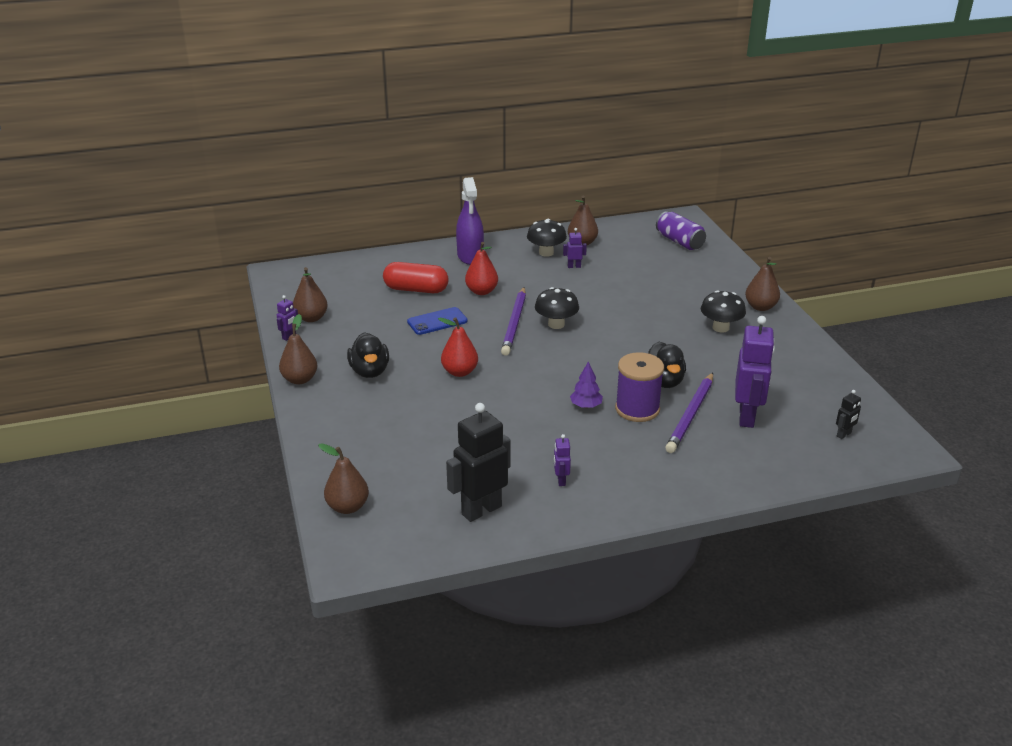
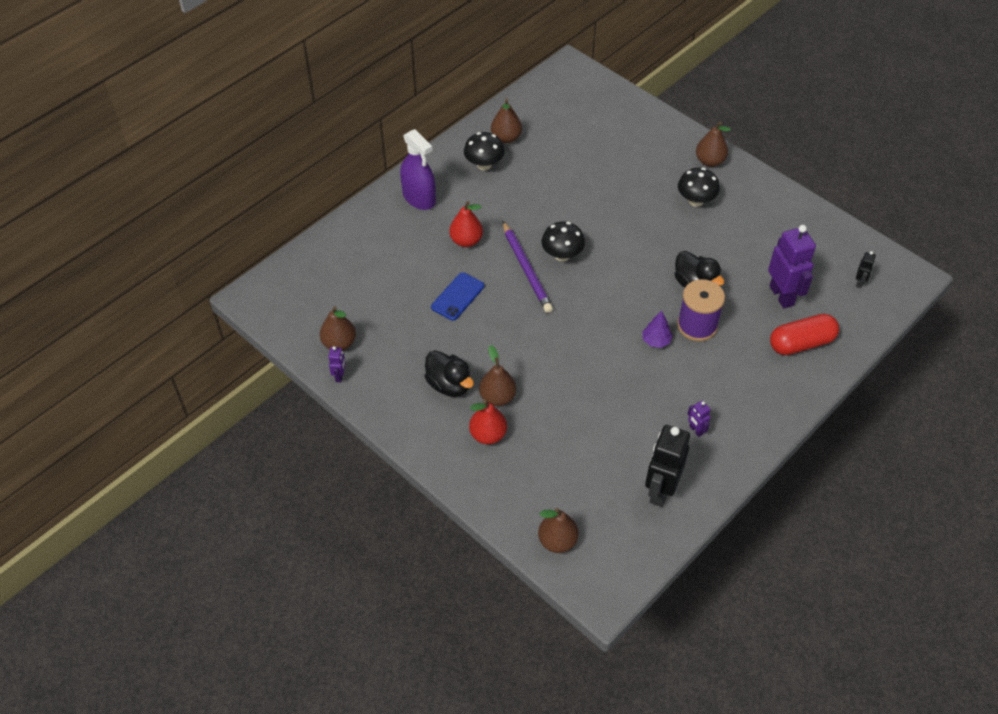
camera: 30 degrees left, 20 degrees up
(300, 379) = (396, 423): brown pear -> brown pear (497, 397)
(416, 289) = (405, 264): red capsule -> red capsule (801, 343)
(459, 372) = (526, 349): red pear -> red pear (488, 435)
(574, 266) = (522, 173): purple robot -> none
(679, 242) = (589, 102): purple can -> none
(691, 415) = (741, 313): purple pencil -> none

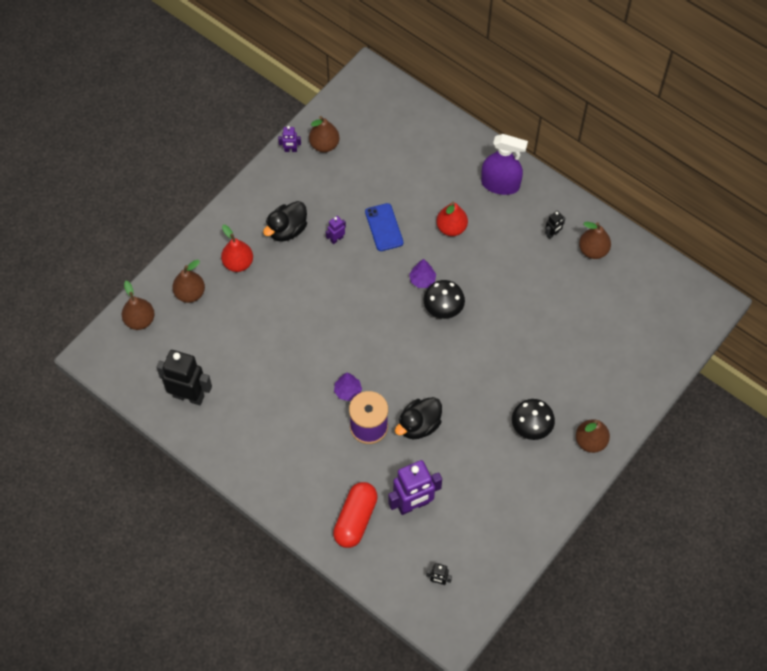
camera: 85 degrees right, 10 degrees up
(419, 198) = (500, 184): purple spray bottle -> purple spray bottle turned 120 degrees counterclockwise
(458, 296) = (384, 227): blue phone -> blue phone turned 45 degrees clockwise
(484, 164) = (552, 234): black mushroom -> black robot
(497, 397) = (276, 267): brown pear -> brown pear (190, 293)
(526, 269) = (422, 280): purple pencil -> purple tree
(696, 430) = (251, 424): purple robot -> purple robot (336, 239)
(801, 343) = (355, 519): red capsule -> red capsule turned 45 degrees clockwise

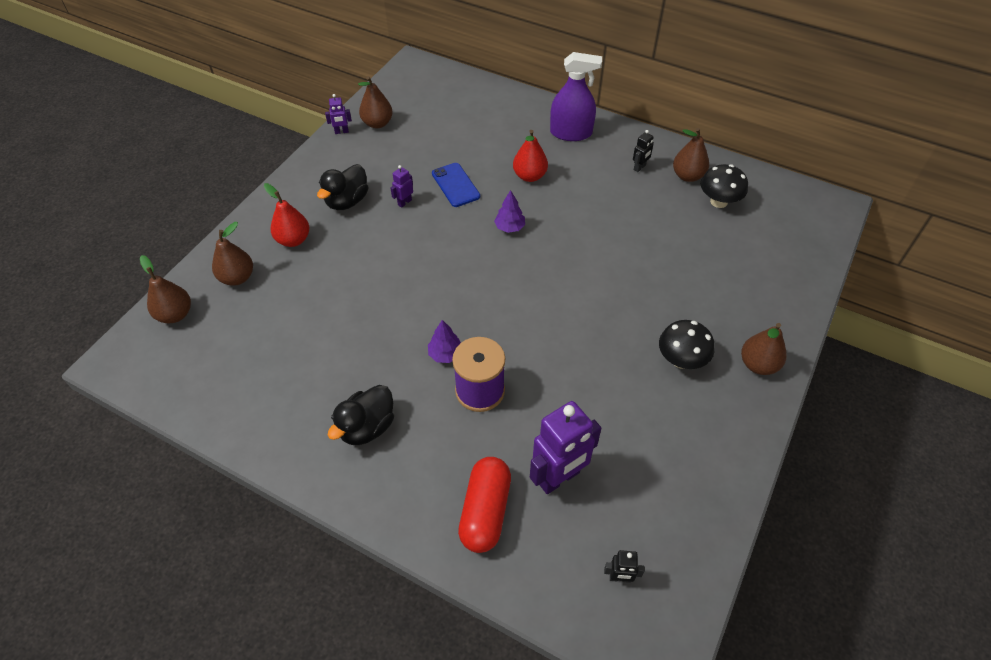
camera: 10 degrees left, 10 degrees down
(189, 396) = (241, 390): black robot -> none
(419, 425) = (543, 379): black duck -> black duck (367, 427)
(443, 308) = (540, 251): black mushroom -> black mushroom (718, 201)

